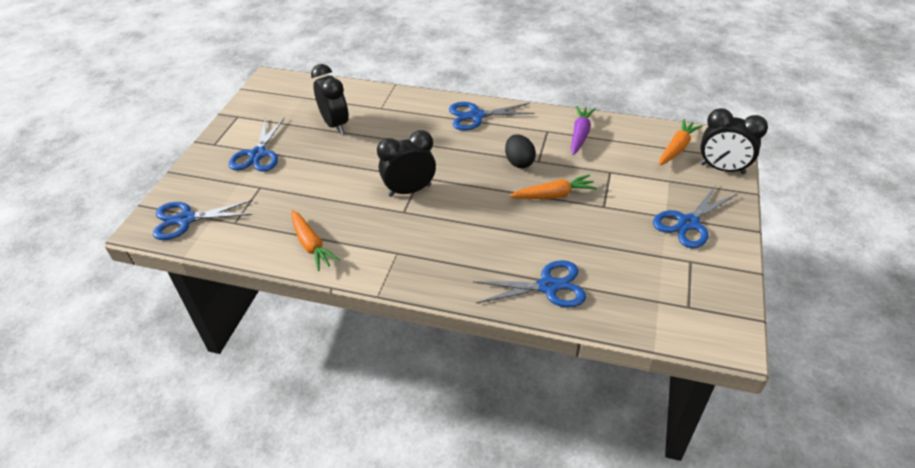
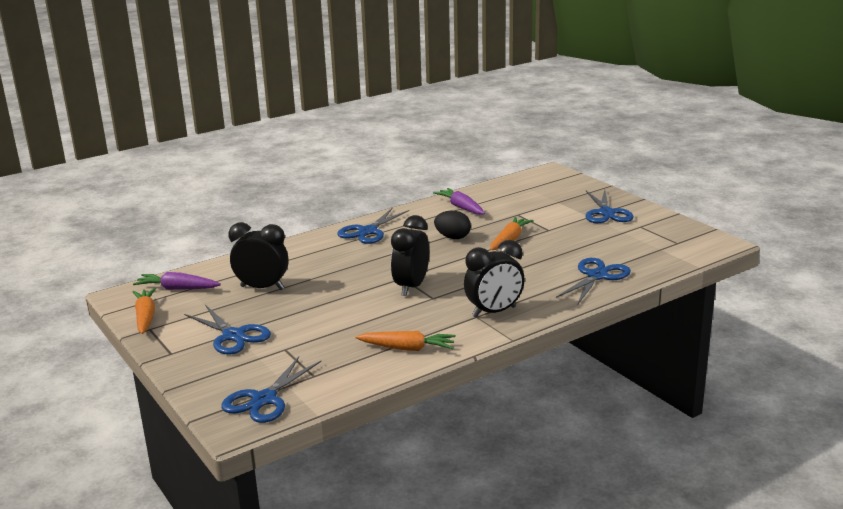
camera: 50 degrees left, 20 degrees down
(299, 93) = (177, 289): none -> purple carrot
(677, 148) = (531, 186): orange carrot -> orange carrot (145, 317)
(722, 169) = (573, 184): black clock -> black clock (494, 312)

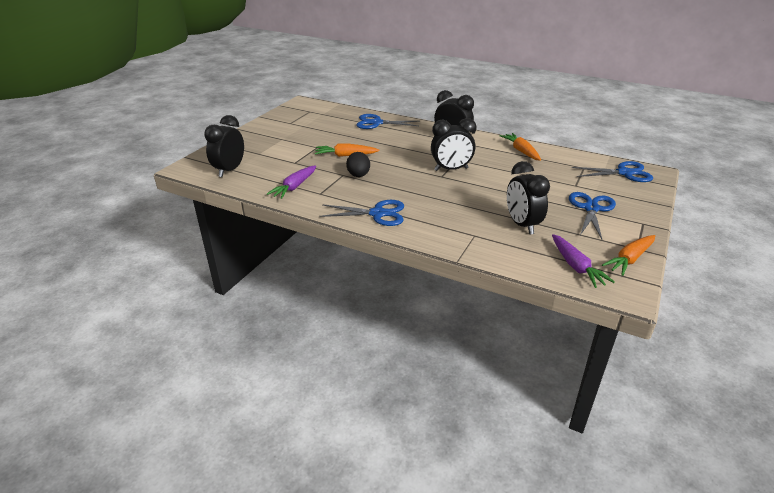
camera: 120 degrees left, 10 degrees up
(528, 187) = (229, 170): none -> black clock
(606, 213) = (273, 135): blue scissors -> none

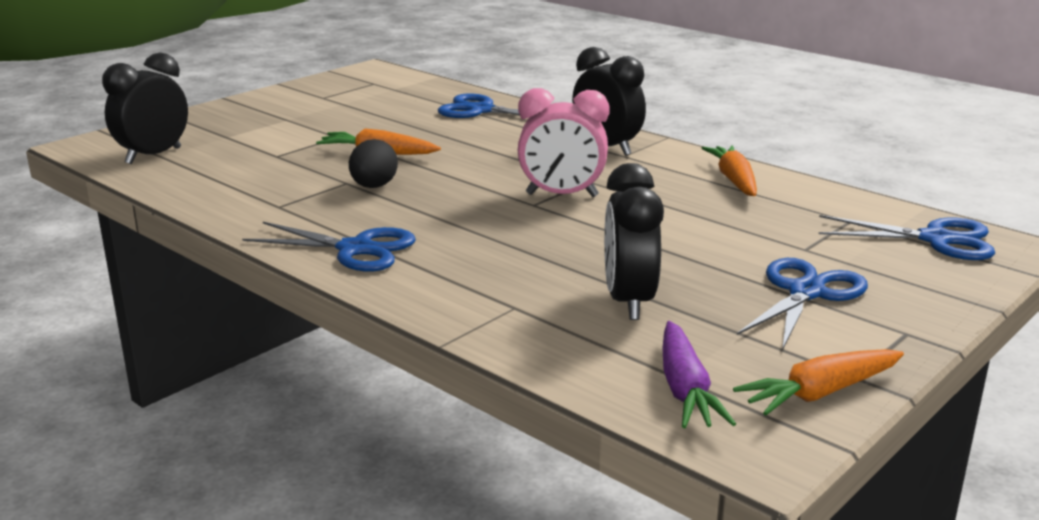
camera: 15 degrees right, 10 degrees down
(294, 187) = (242, 192): purple carrot -> none
(451, 169) = (562, 195): black clock -> pink clock

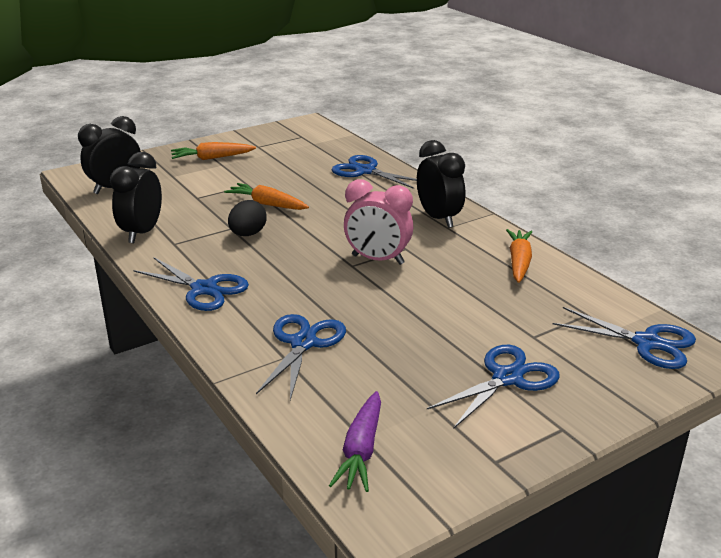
camera: 15 degrees right, 5 degrees up
(530, 289) = (304, 343): none -> blue scissors
(629, 302) = (368, 365): black clock -> black clock (142, 233)
(820, 393) = (458, 472): orange carrot -> orange carrot (212, 158)

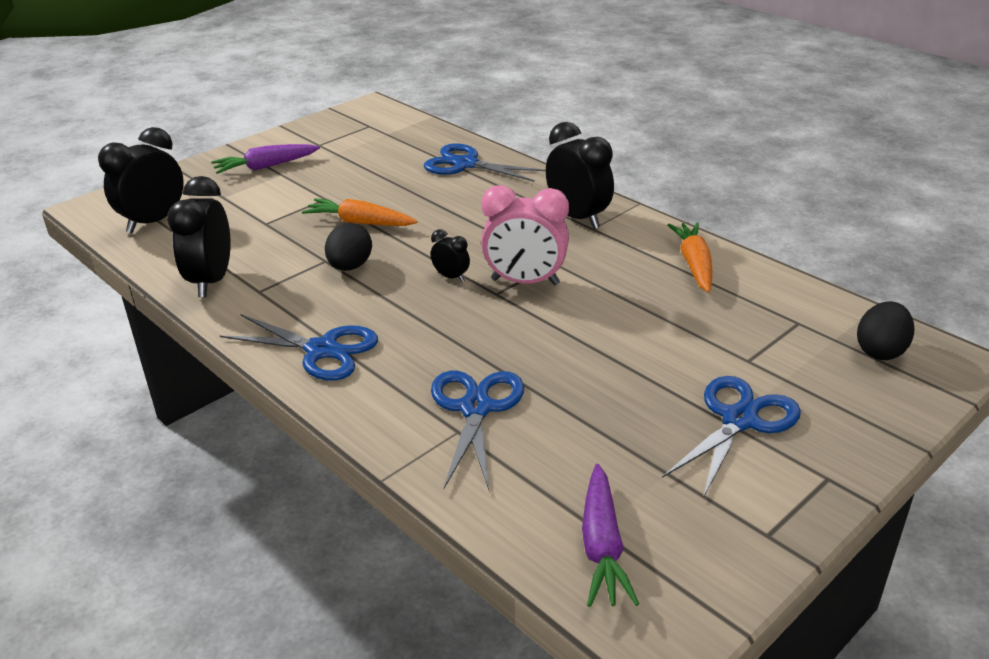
camera: 10 degrees left, 5 degrees up
(212, 158) = (265, 167): orange carrot -> purple carrot
(321, 250) = (451, 277): none -> black clock
(647, 343) = (880, 351): blue scissors -> black egg

